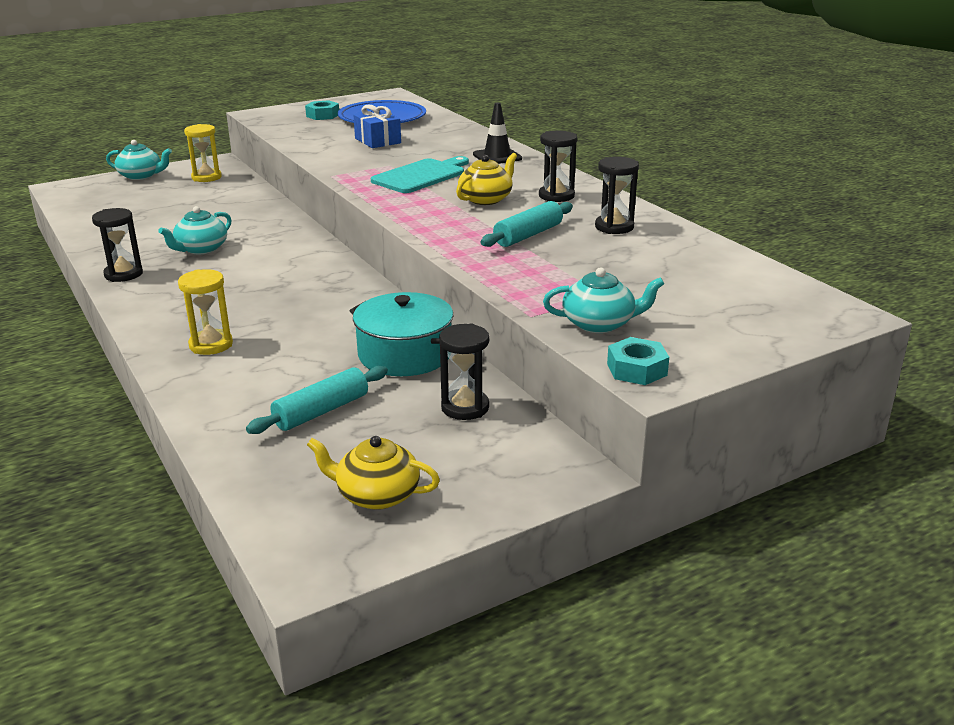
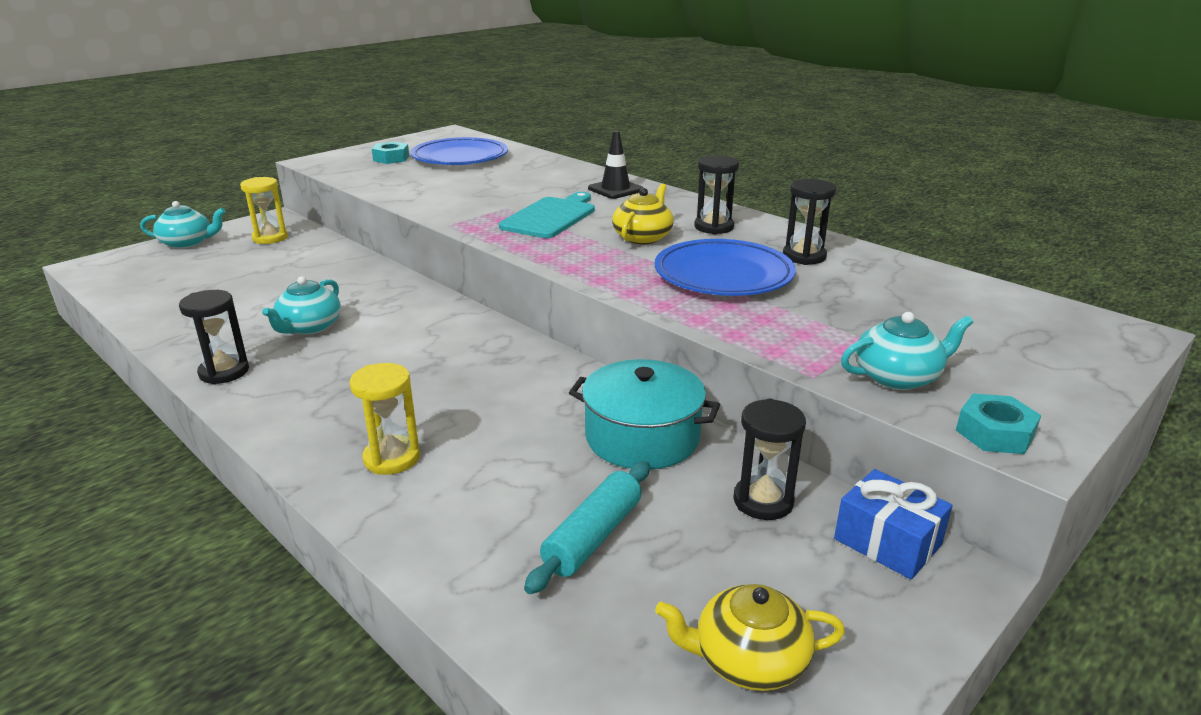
camera: 15 degrees left, 0 degrees up
(378, 141) = (473, 182): blue gift -> blue gift (887, 542)
(528, 235) = (723, 275): turquoise rolling pin -> blue plate

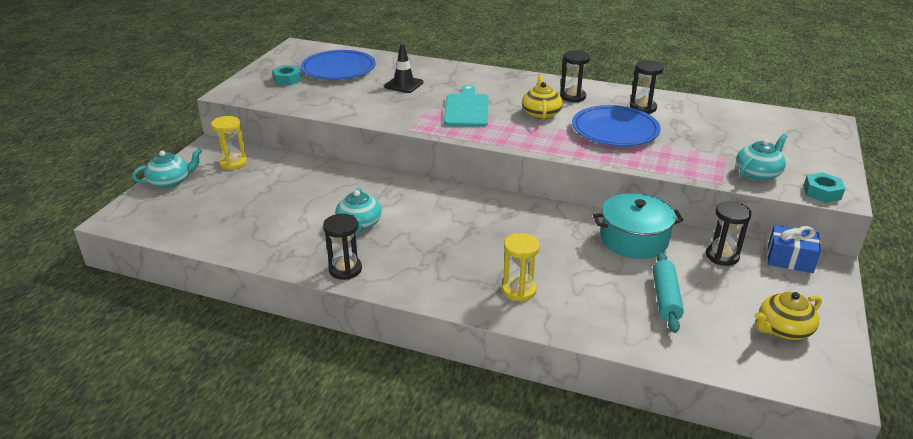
camera: 25 degrees left, 5 degrees up
(615, 189) = (480, 78): black traffic cone -> black traffic cone (404, 84)

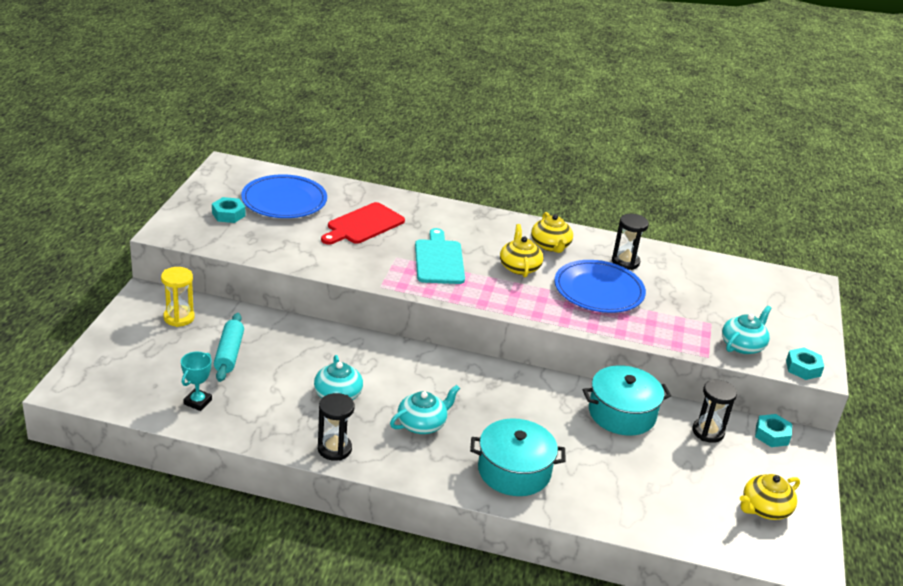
camera: 10 degrees left, 0 degrees up
(170, 181) = (114, 341): turquoise teapot -> turquoise teapot (422, 424)
(228, 229) = (198, 402): none -> turquoise trophy
(404, 84) = (363, 225): black traffic cone -> red cutting board
(519, 290) = (514, 471): yellow hourglass -> turquoise pot
(572, 97) = (550, 246): black hourglass -> yellow teapot
(665, 298) = (656, 478): turquoise rolling pin -> turquoise rolling pin (229, 354)
(790, 259) = (772, 435): blue gift -> turquoise nut

